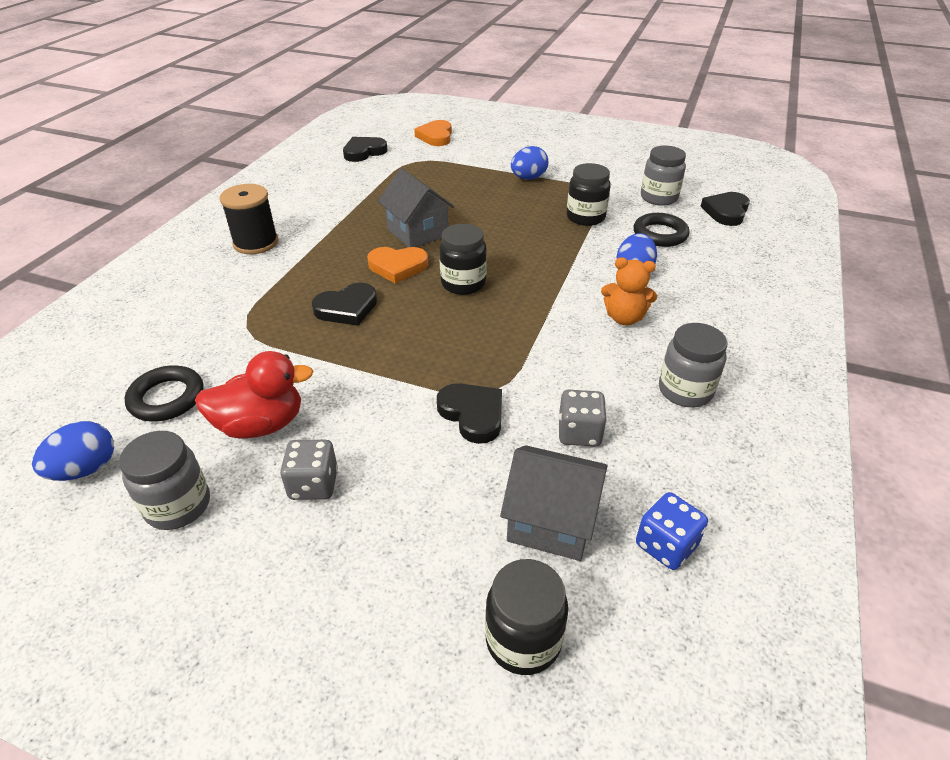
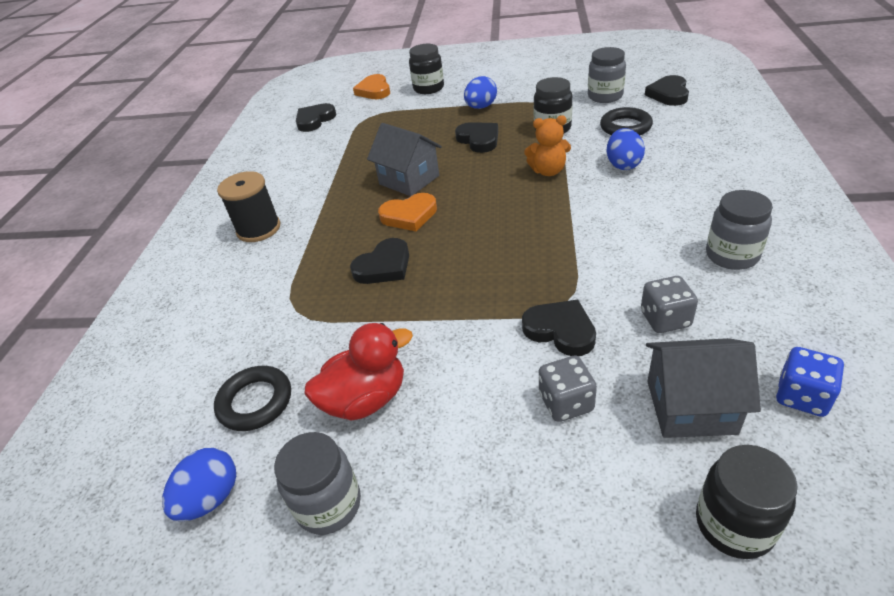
camera: 10 degrees left, 0 degrees up
(313, 484) = (451, 441): grey dice -> grey dice (566, 403)
(463, 283) = (479, 215): black jar -> black jar (428, 88)
(507, 210) = (479, 140): none -> black heart
(624, 318) = (640, 207): orange teddy bear -> orange teddy bear (548, 171)

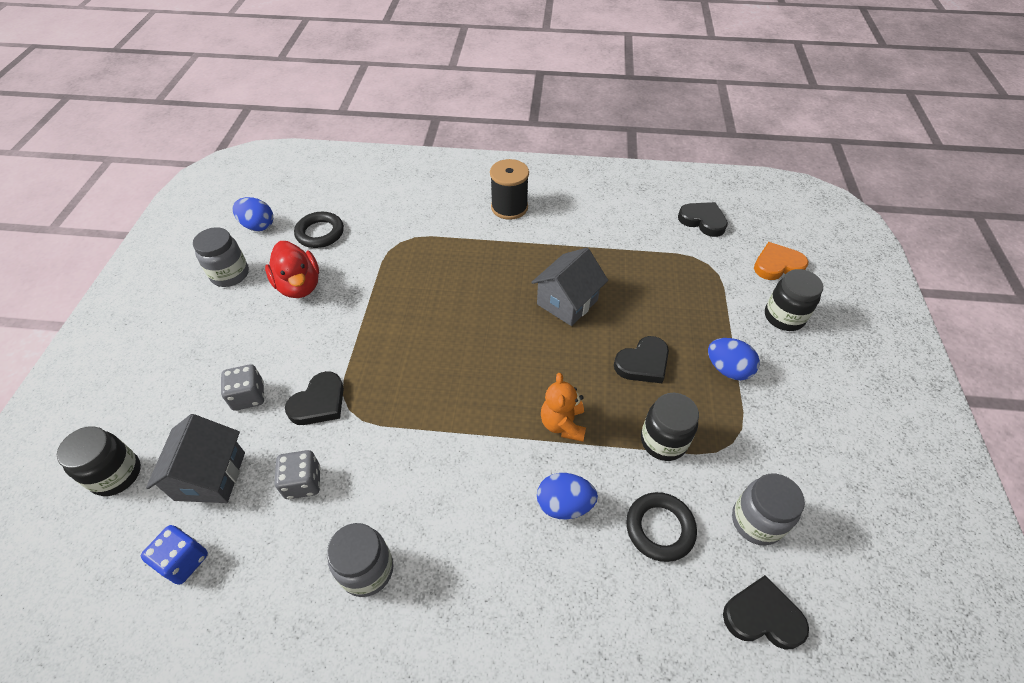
camera: 85 degrees right, 10 degrees up
(384, 266) = (436, 289): black heart -> none
(409, 215) = (505, 304): orange heart -> none

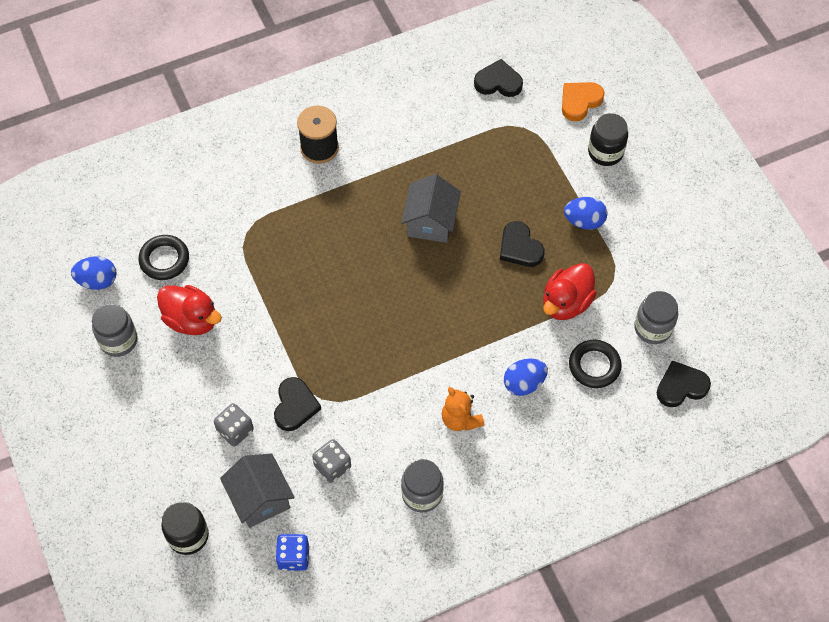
camera: 30 degrees left, 10 degrees up
(563, 424) = (489, 327): orange teddy bear -> orange teddy bear (460, 419)
(643, 363) = (520, 247): black heart -> black heart turned 120 degrees clockwise
(663, 441) = (566, 303): black jar -> red duck

